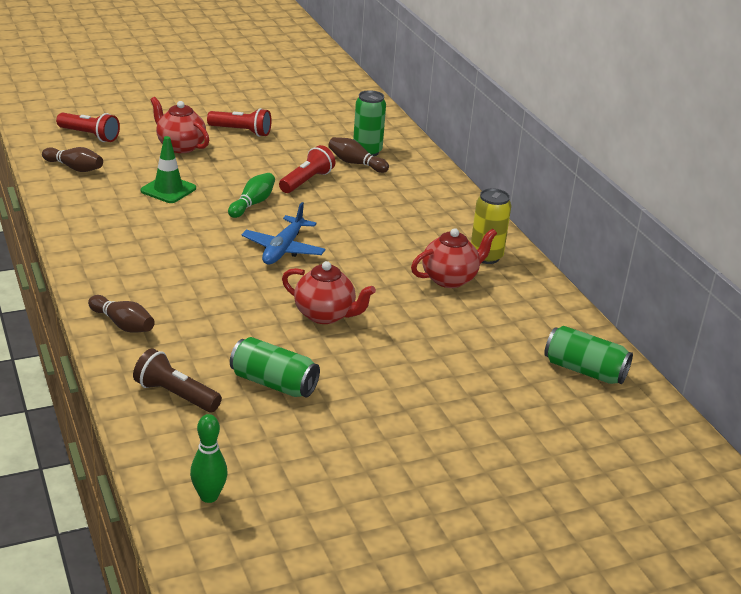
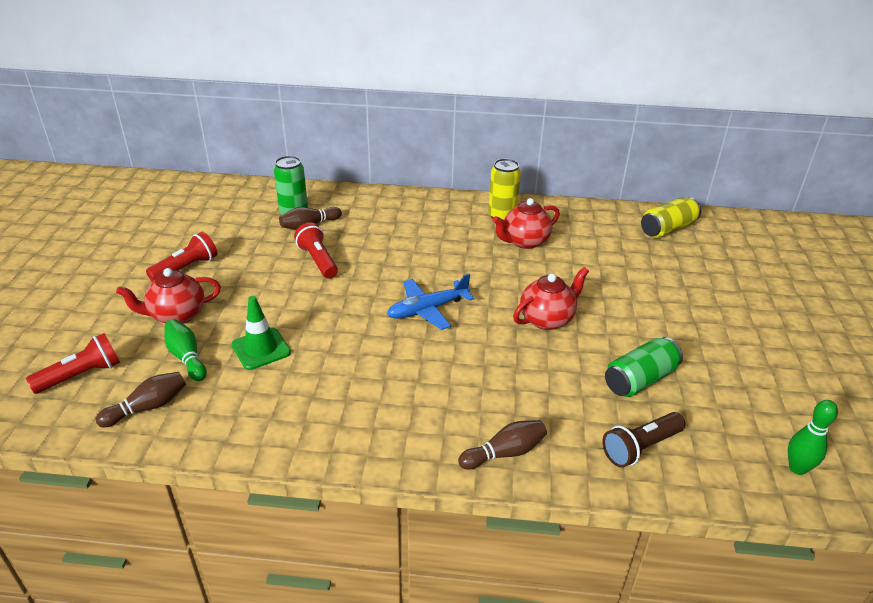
camera: 60 degrees left, 5 degrees up
(252, 204) = (333, 303): green bowling pin -> green bowling pin (186, 357)
(283, 249) = (427, 309): blue plane -> blue plane turned 105 degrees clockwise
(450, 279) = (524, 242): red teapot -> red teapot turned 120 degrees counterclockwise
(584, 370) = (667, 229): green can -> yellow can

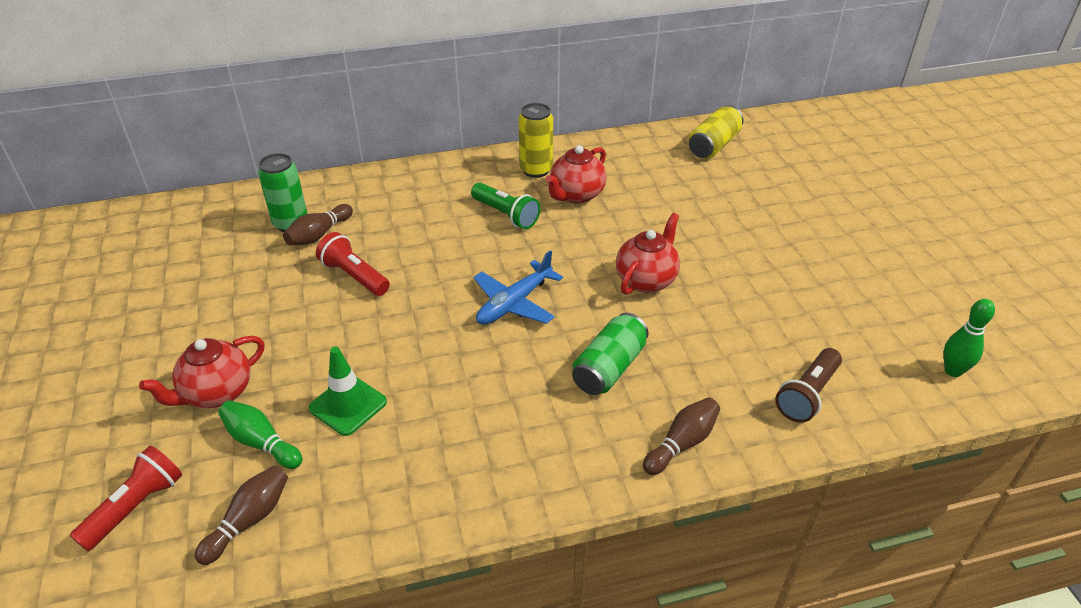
camera: 20 degrees left, 5 degrees up
(186, 268) = (193, 328): red flashlight -> none
(458, 244) = (506, 215): none -> green flashlight
(640, 380) = (771, 322): green can -> green can (609, 368)

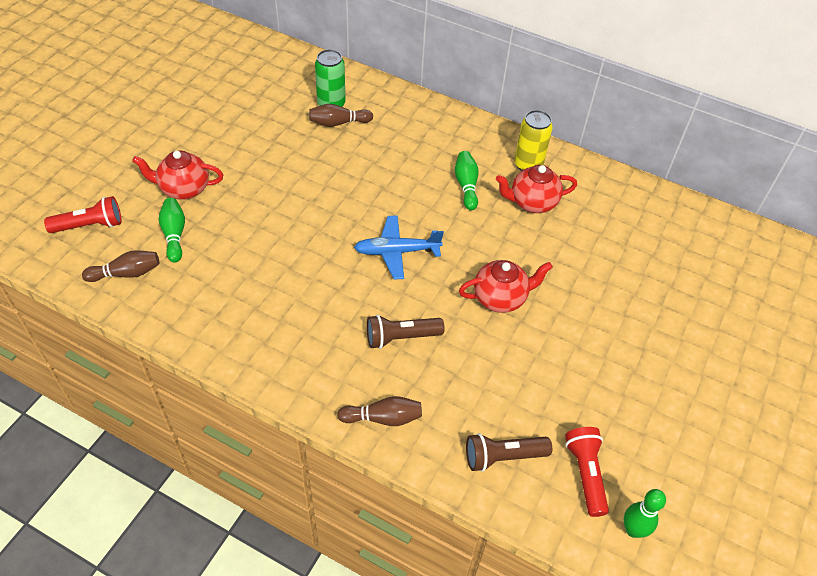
camera: 40 degrees right, 10 degrees up
(348, 405) = (236, 246): green traffic cone -> none
(354, 276) = (327, 166): red flashlight -> red flashlight (585, 474)
(506, 215) = (466, 185): green flashlight -> green bowling pin
(609, 368) = (401, 337): green can -> brown flashlight
(714, 145) = (691, 232): yellow can -> none

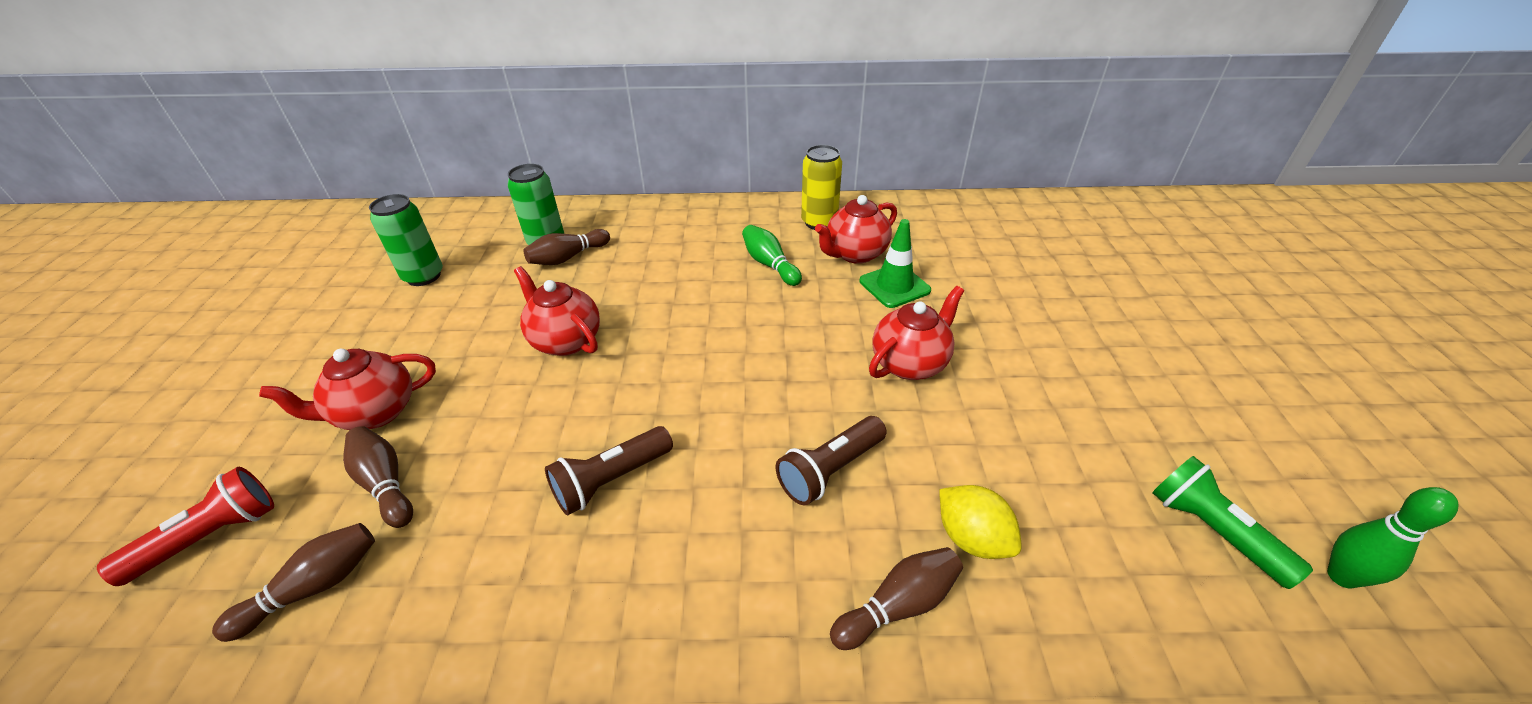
camera: 25 degrees left, 10 degrees down
(174, 235) = (385, 484): green bowling pin -> brown bowling pin
(245, 101) = (423, 276): none -> green can
(304, 187) = (565, 340): none -> red teapot
(396, 251) = (742, 365): blue plane -> none
(447, 408) = (971, 538): none -> yellow lemon
(503, 457) = (1101, 568): brown flashlight -> brown flashlight (611, 480)
(538, 240) = (894, 286): none -> green traffic cone
(585, 474) = (1212, 530): red flashlight -> green flashlight

